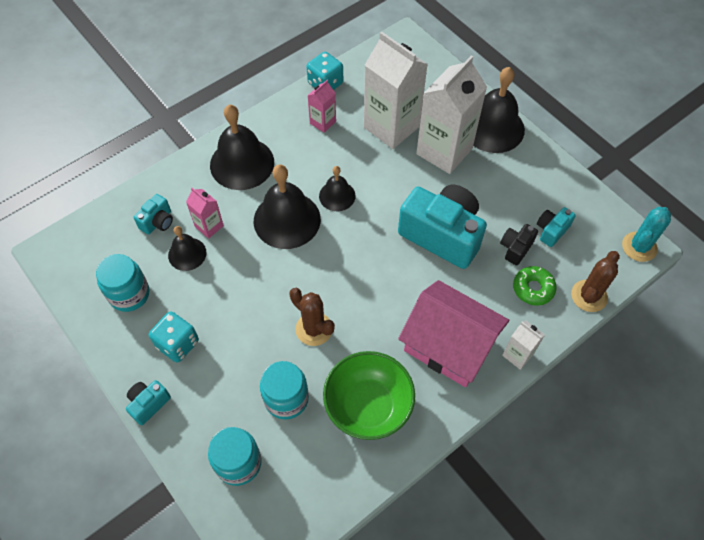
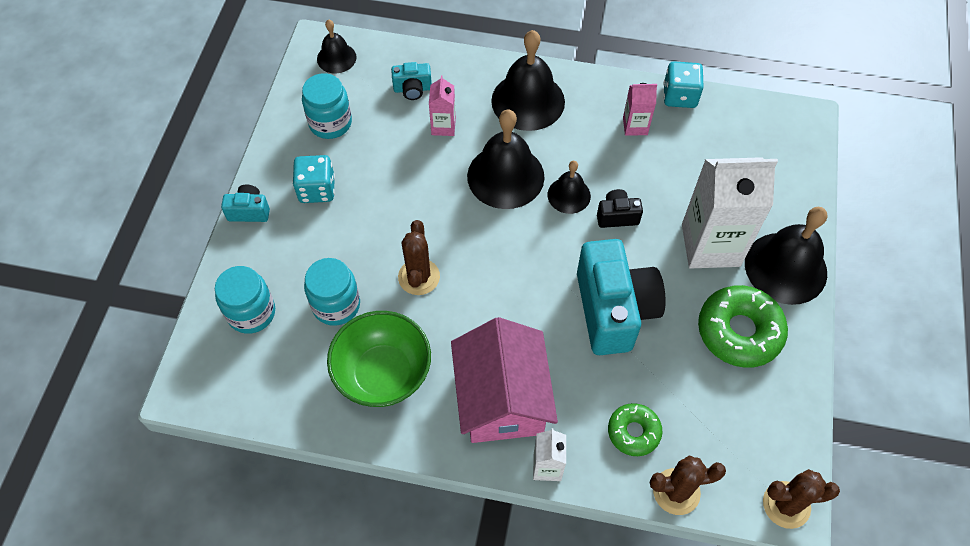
camera: 50 degrees right, 0 degrees up
(187, 254) = (403, 132): black bell -> black bell (336, 58)
(391, 127) = (690, 182): white carton -> none
(513, 183) = (739, 331): none -> green donut
(515, 248) = (664, 385): black camera -> black camera (617, 216)
(551, 231) = (718, 405): turquoise camera -> none
(639, 247) = (786, 505): turquoise cactus -> brown cactus

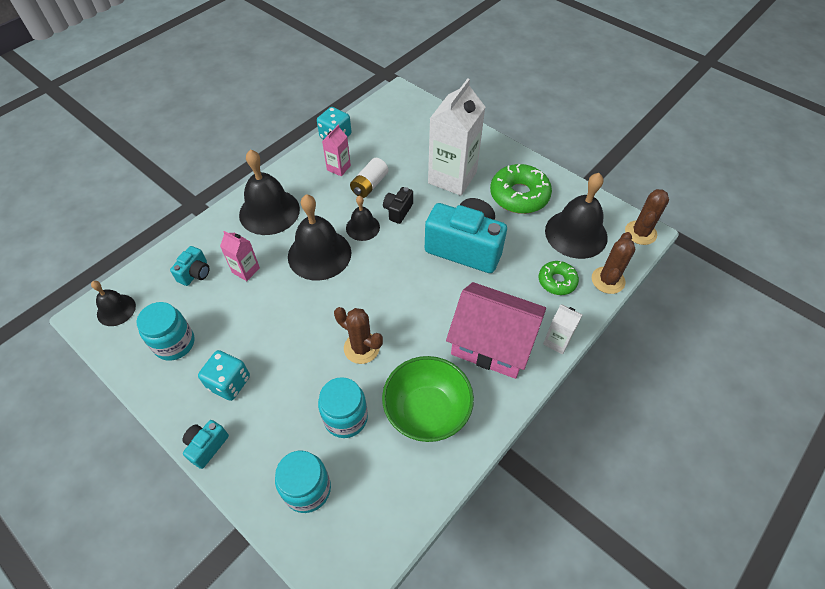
camera: 60 degrees left, 5 degrees down
(633, 169) = (369, 185): none -> white battery
(785, 268) = (491, 153): black bell -> black bell (576, 234)

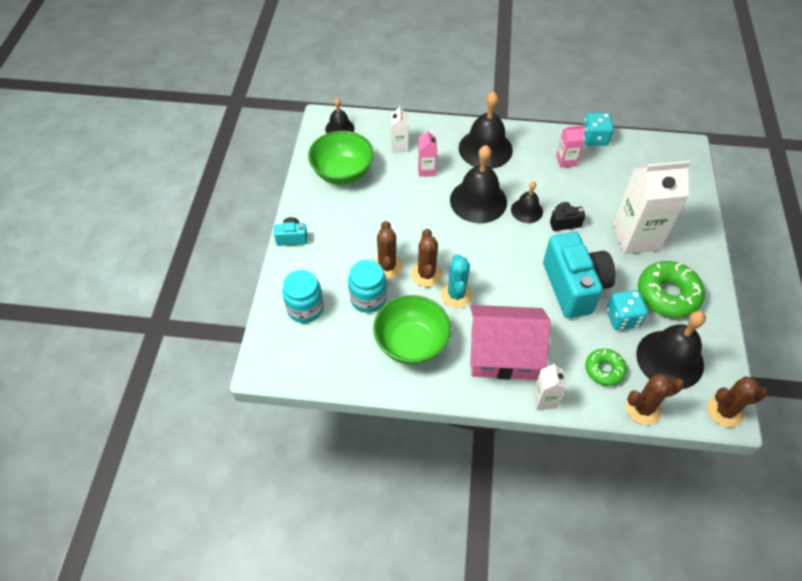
camera: 55 degrees right, 0 degrees up
(174, 343) = (342, 173): turquoise jar -> green bowl
(195, 273) = (399, 146): turquoise camera -> white carton
(229, 383) = (340, 219): turquoise dice -> turquoise dice (622, 318)
(324, 376) = (387, 266): none -> brown cactus
(369, 185) = (570, 189): white battery -> none
(403, 338) = (456, 295): none -> turquoise cactus
(492, 343) = (503, 354): pink house -> pink house turned 75 degrees counterclockwise

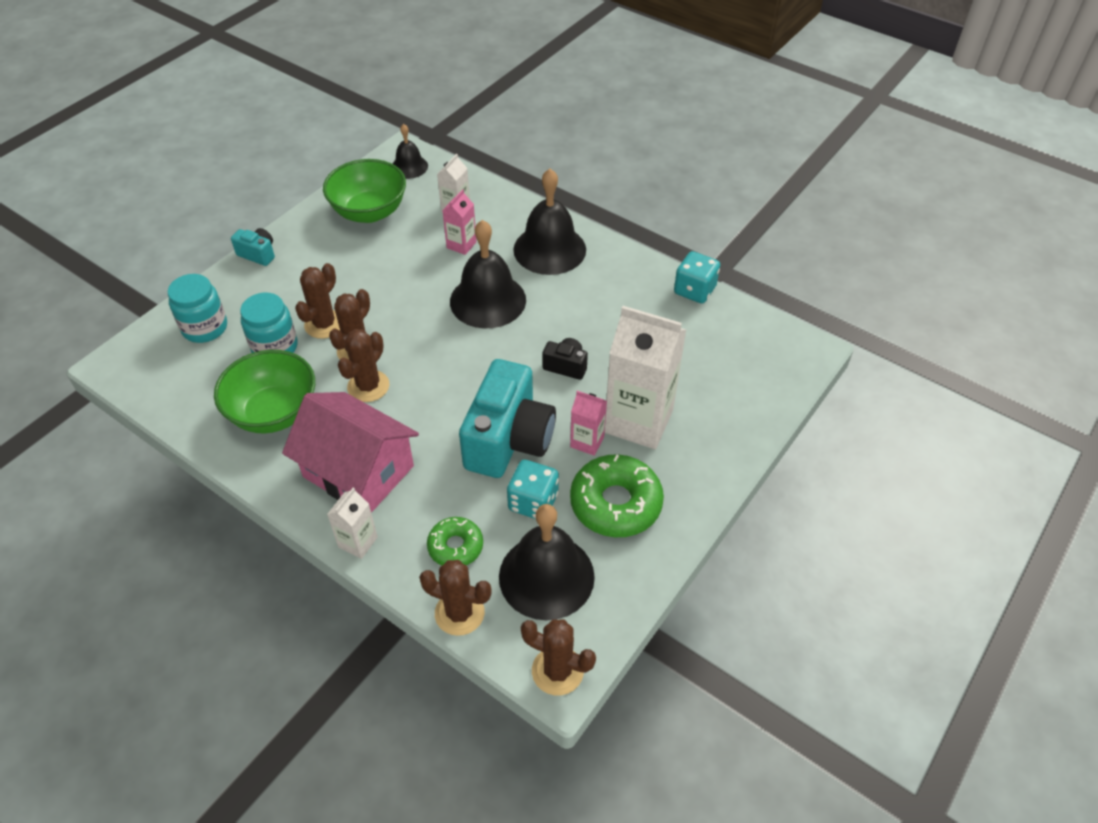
camera: 30 degrees right, 5 degrees down
(456, 295) = (368, 386): turquoise cactus -> brown cactus
(526, 210) = (533, 334): black bell -> none
(566, 161) = (634, 300): pink carton -> pink carton (587, 442)

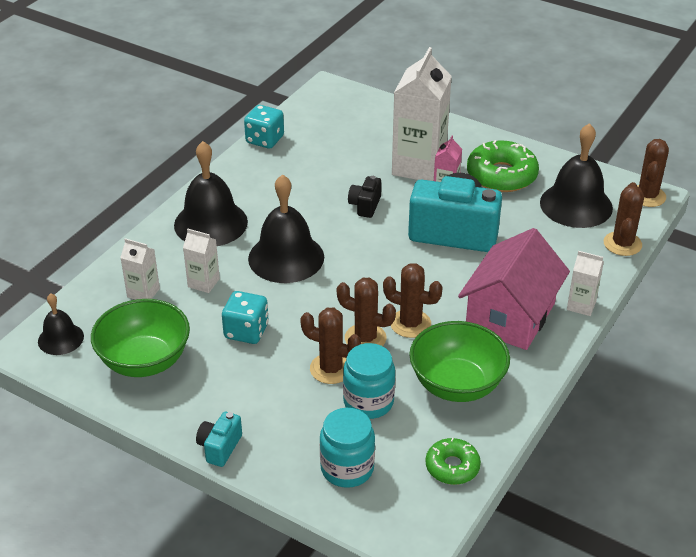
camera: 95 degrees left, 10 degrees down
(455, 546) = (566, 251): green donut -> green donut (452, 467)
(461, 245) = (203, 283): pink carton -> white carton
(533, 502) = (512, 215): turquoise dice -> turquoise dice (246, 331)

